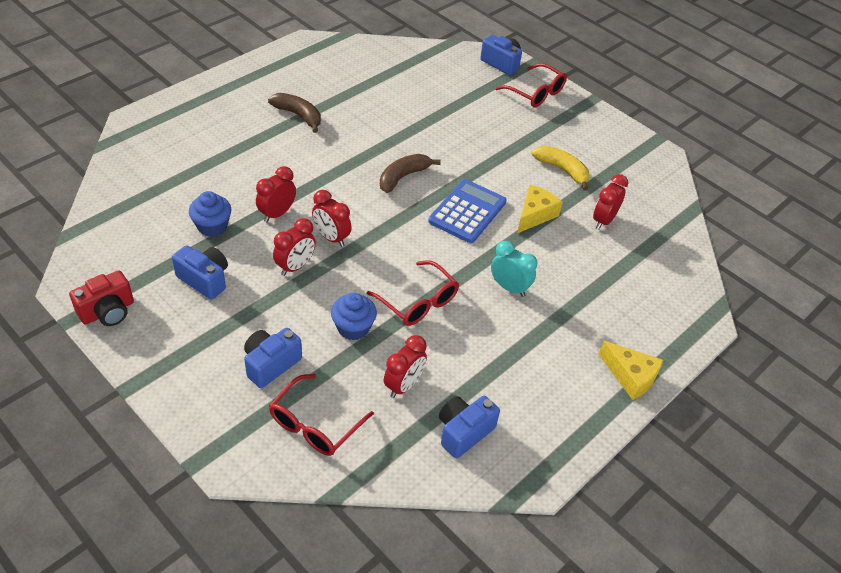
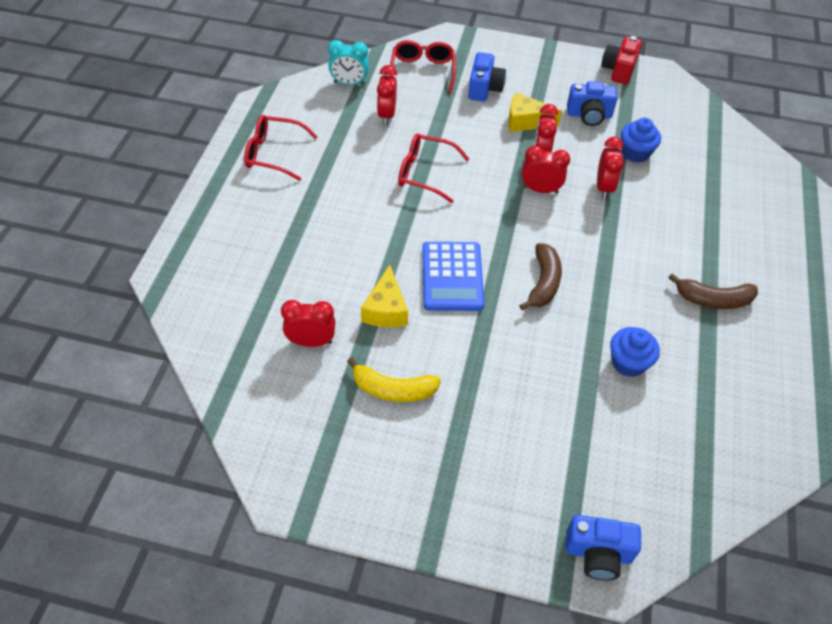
camera: 150 degrees right, 5 degrees up
(353, 328) = (454, 133): blue cupcake -> blue cupcake (628, 362)
(463, 432) = (324, 107): blue camera -> none
(509, 287) = (360, 221): turquoise clock -> turquoise clock (349, 83)
(535, 93) = (510, 516): red glasses -> red glasses (274, 154)
(603, 220) = (311, 342): red clock -> red clock turned 90 degrees counterclockwise
(630, 376) = (218, 196): yellow cheese -> yellow cheese (526, 121)

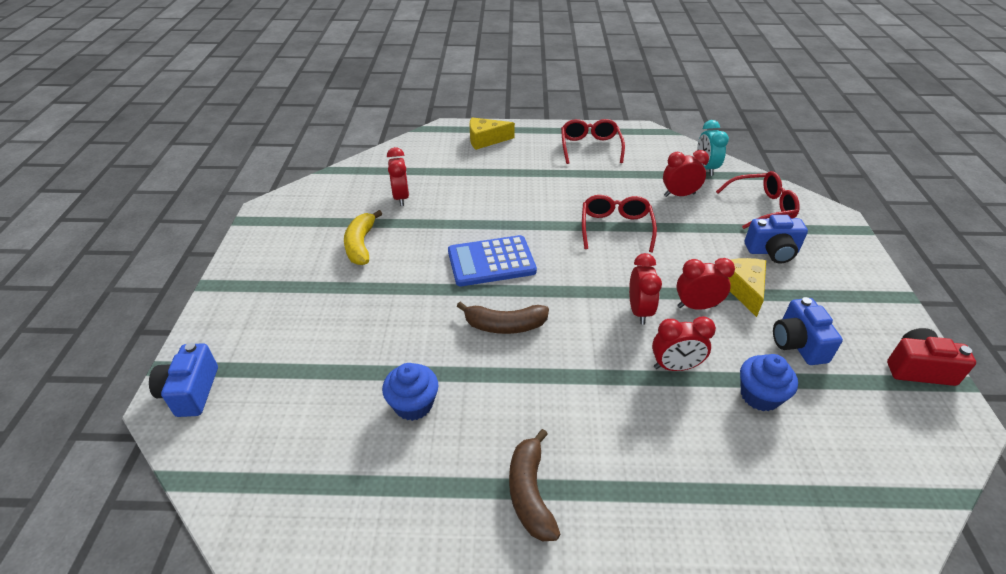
camera: 80 degrees right, 10 degrees down
(386, 309) = (442, 229): yellow cheese -> yellow cheese (485, 140)

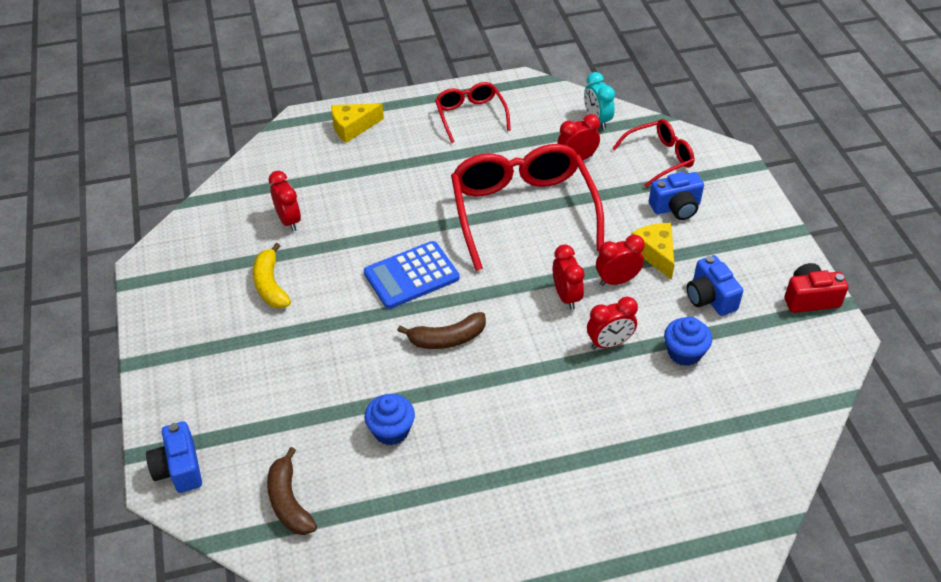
camera: 15 degrees left, 5 degrees up
(530, 493) = (516, 477): brown banana -> brown banana (289, 502)
(616, 228) = (523, 212): red glasses -> red glasses, size x1.89

